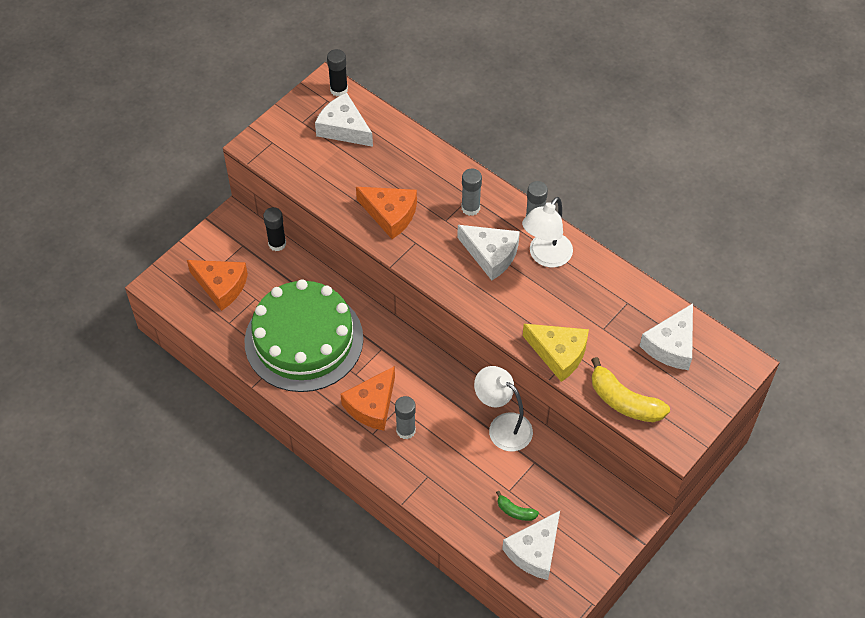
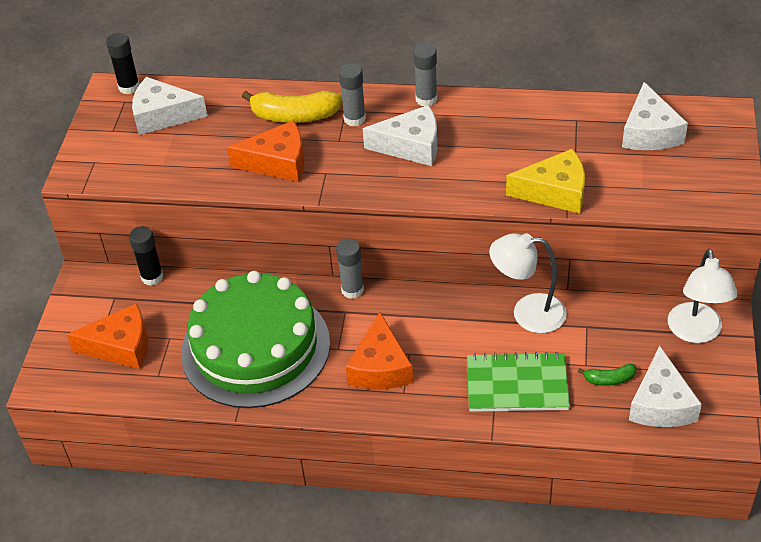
camera: 30 degrees left, 10 degrees down
(406, 430) = (435, 370): grey glue stick -> grey glue stick (352, 290)
(450, 475) = (517, 385): none -> green notebook
(545, 257) = (465, 122): white lamp -> white lamp (696, 332)
(624, 401) = (653, 198): yellow banana -> yellow banana (294, 116)

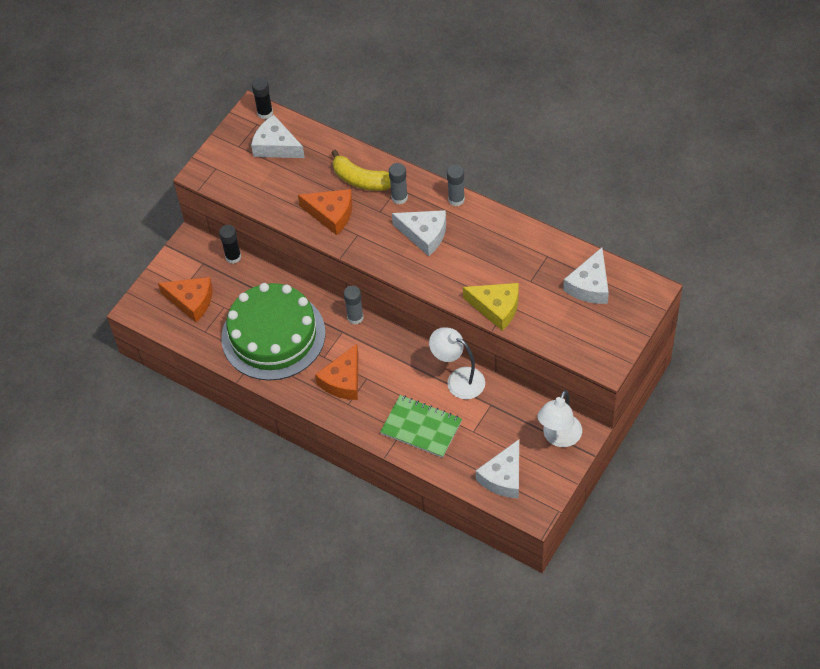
camera: 25 degrees right, 10 degrees up
(609, 379) = (481, 447): green banana -> none

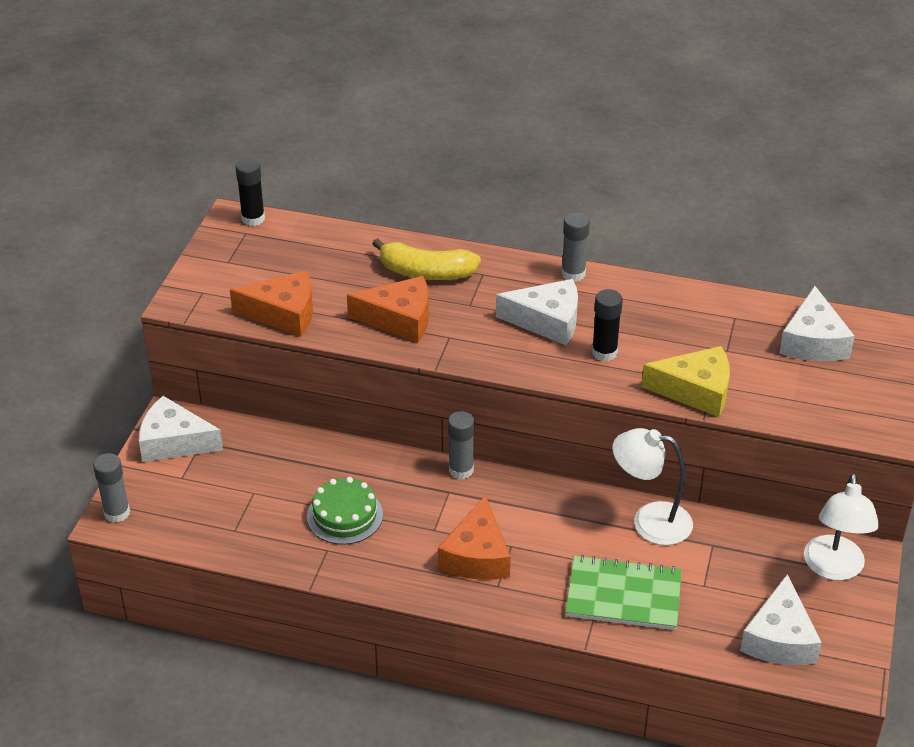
camera: 20 degrees left, 15 degrees down
(191, 301) = (200, 494): orange cheese -> orange cheese (283, 313)
(233, 257) = (245, 426): black glue stick -> black glue stick (604, 352)
(273, 335) = (345, 515): green cake -> green cake, size x0.46
(276, 146) = (284, 253): white cheese -> white cheese (174, 442)
(399, 197) = (491, 284): grey glue stick -> grey glue stick (117, 513)

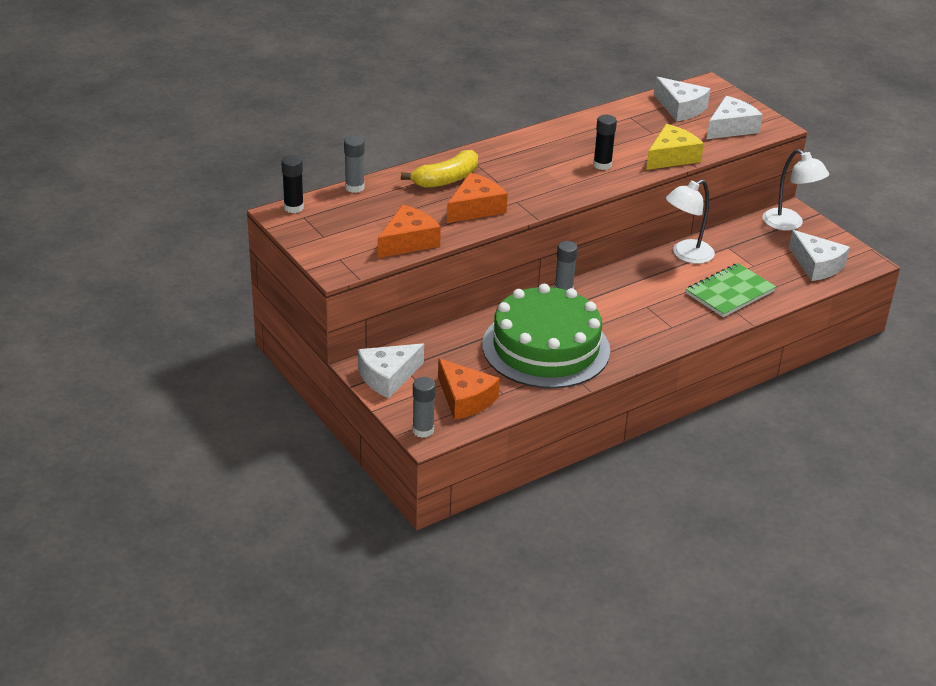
camera: 50 degrees left, 5 degrees down
(345, 515) = (546, 348): green cake -> green cake, size x2.16
(477, 555) = (639, 321): orange cheese -> orange cheese (465, 399)
(547, 321) = (550, 167): white cheese -> white cheese (731, 128)
(573, 274) = (521, 139): grey glue stick -> grey glue stick (354, 187)

